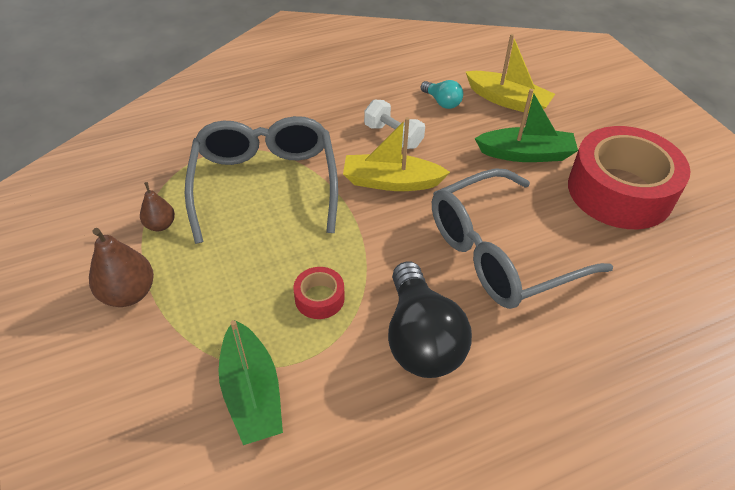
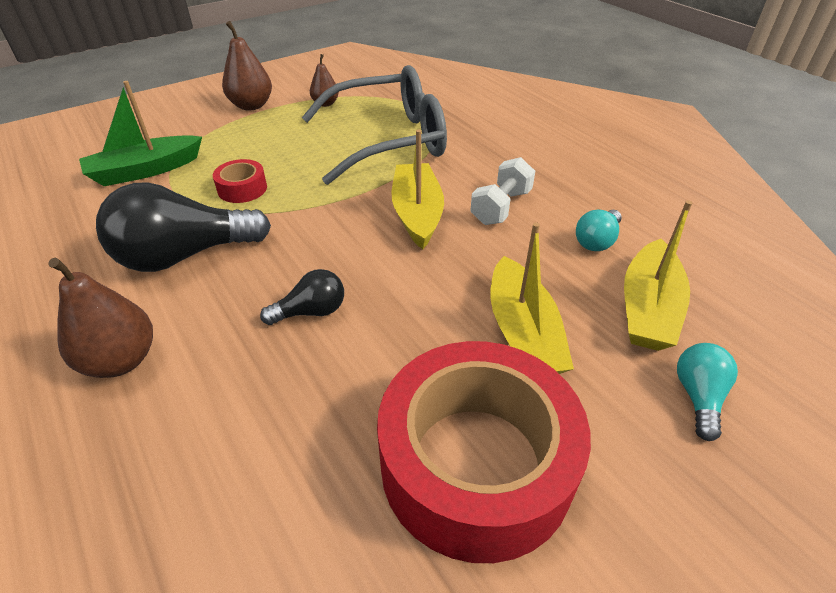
camera: 80 degrees right, 5 degrees down
(500, 253) = (311, 312): grey glasses -> black light bulb
(526, 154) = (523, 333): green boat -> yellow boat
(548, 370) = (121, 360): none -> brown pear
(572, 104) = (698, 397): none -> turquoise light bulb

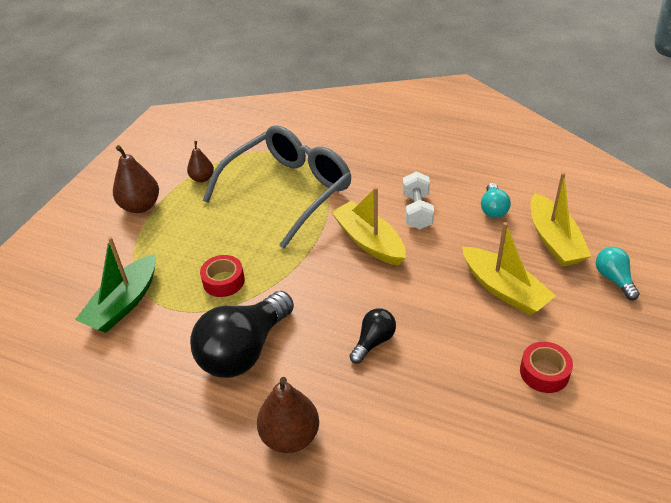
camera: 30 degrees left, 0 degrees up
(476, 463) = (544, 372): red tape -> red tape, size x0.41

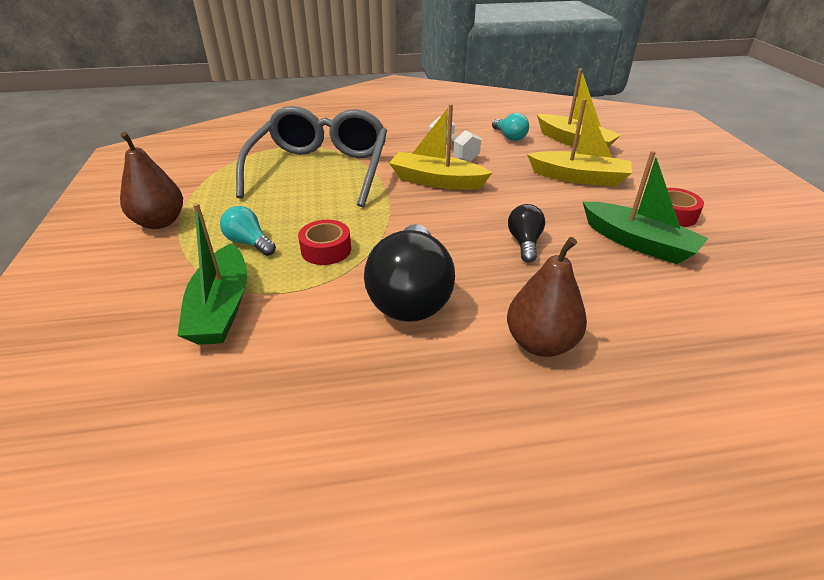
camera: 35 degrees left, 5 degrees down
(202, 178) = (216, 183): brown pear -> none
(471, 387) = (638, 243): none -> green boat
(614, 279) = (640, 150): turquoise light bulb -> turquoise light bulb (249, 243)

